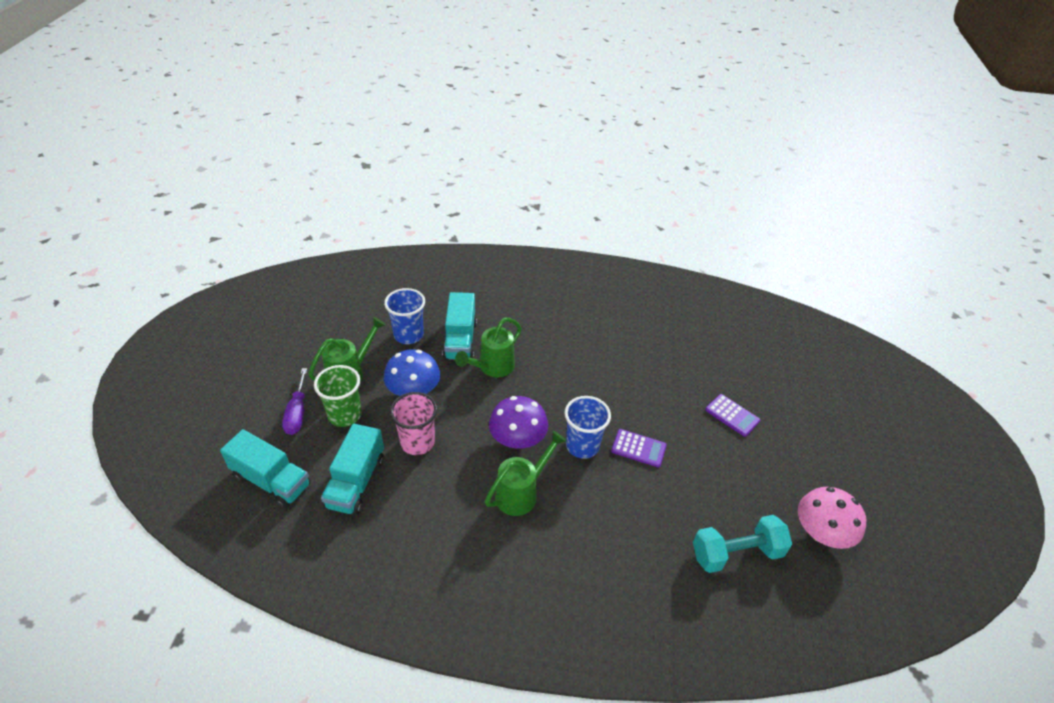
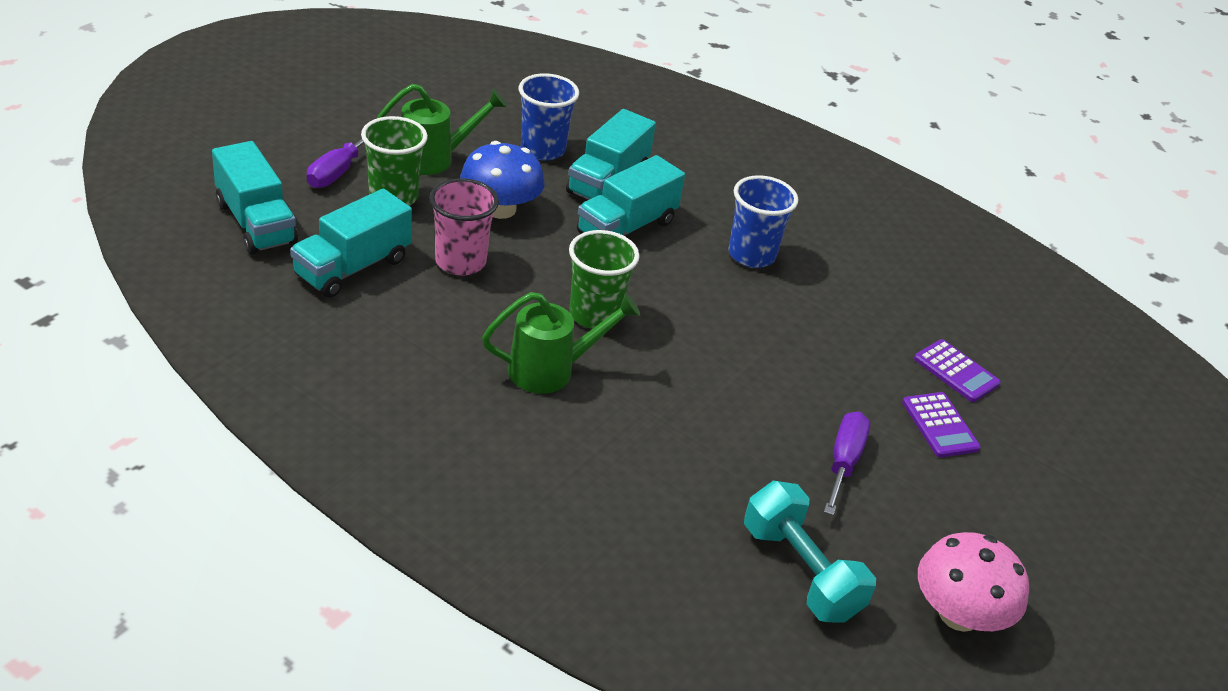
camera: 25 degrees right, 5 degrees down
(492, 367) = (626, 227): green watering can -> turquoise truck
(517, 439) = (595, 314): purple mushroom -> green cup
(582, 446) = (679, 360): blue cup -> blue cup (751, 255)
(638, 448) = (758, 398): purple calculator -> purple calculator (956, 371)
(706, 467) = (843, 462): none -> purple screwdriver
(736, 553) = (800, 572): turquoise dumbbell -> turquoise dumbbell turned 45 degrees clockwise

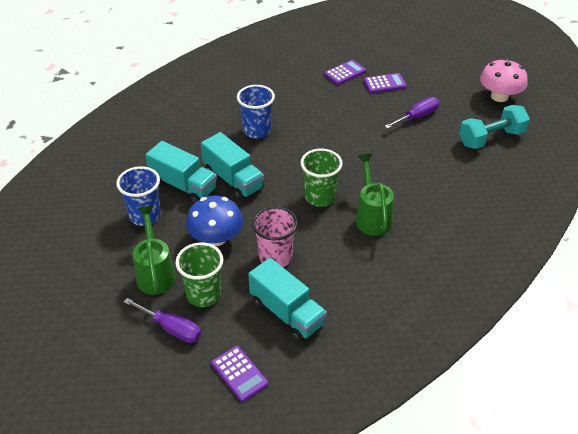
camera: 80 degrees left, 5 degrees up
(256, 223) = (239, 373): turquoise truck -> purple calculator
(843, 462) = (417, 117): purple screwdriver -> purple screwdriver turned 120 degrees clockwise

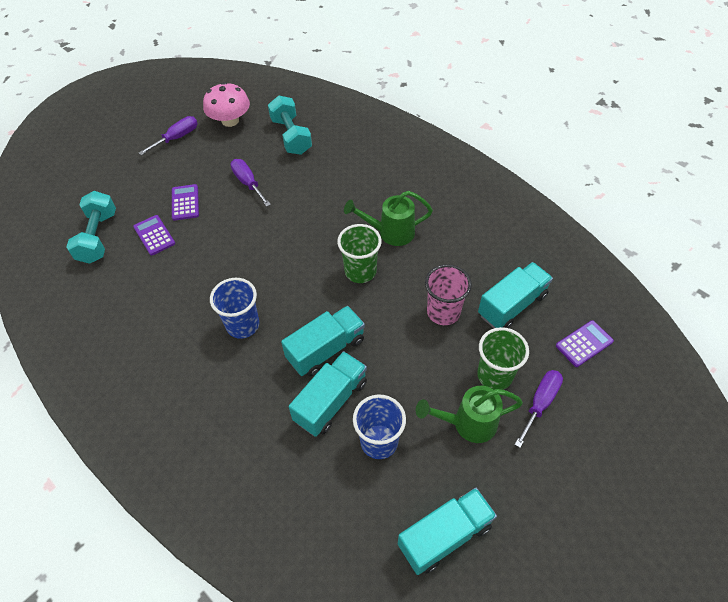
camera: 85 degrees left, 10 degrees up
(61, 256) = (444, 536): none -> turquoise truck
(216, 238) = (416, 365): blue mushroom -> none
(338, 46) = (98, 237): none -> turquoise dumbbell
(464, 68) = (177, 138): none -> purple screwdriver

